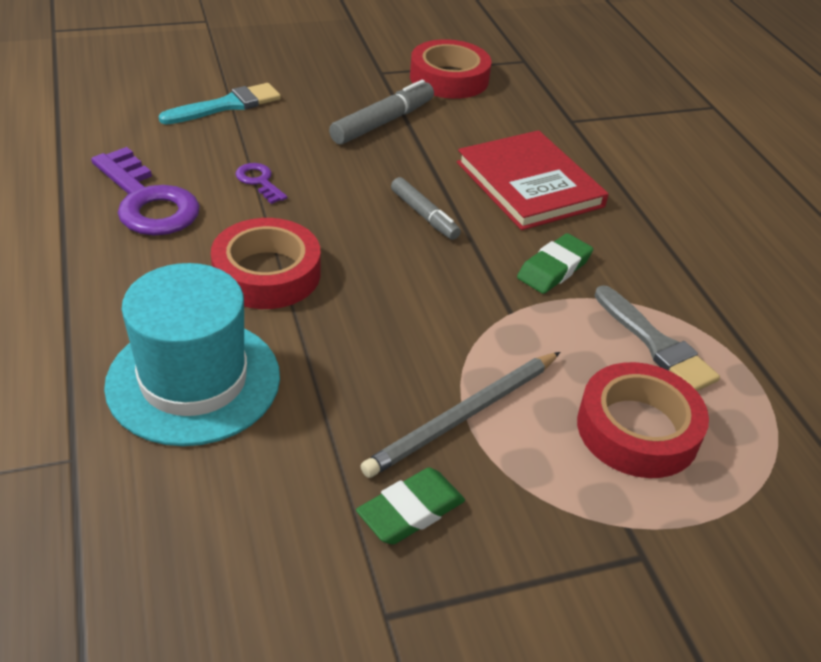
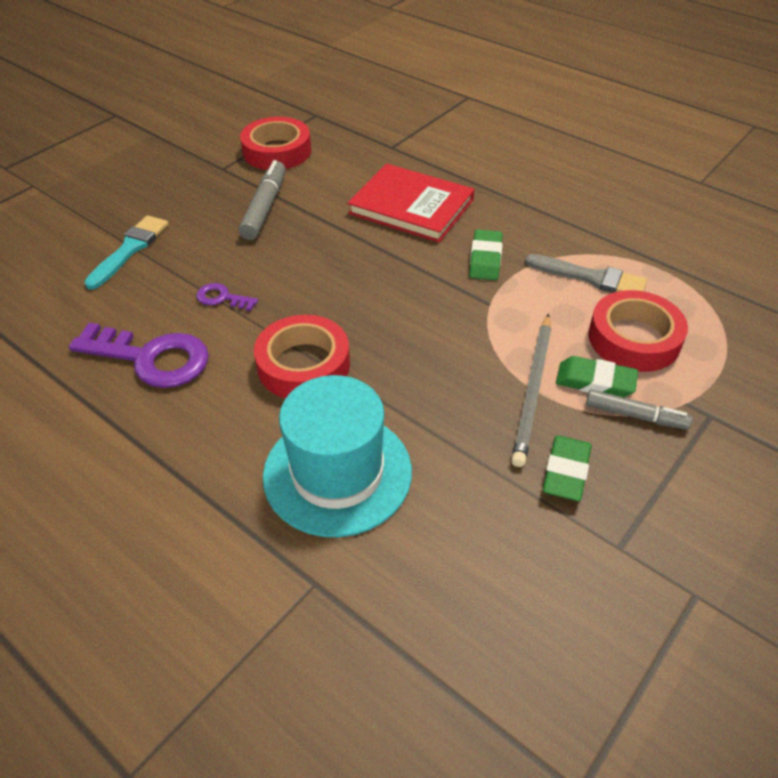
camera: 30 degrees left, 5 degrees up
(424, 215) = (366, 264): grey marker -> grey marker (635, 415)
(542, 446) = (595, 381): none -> green eraser

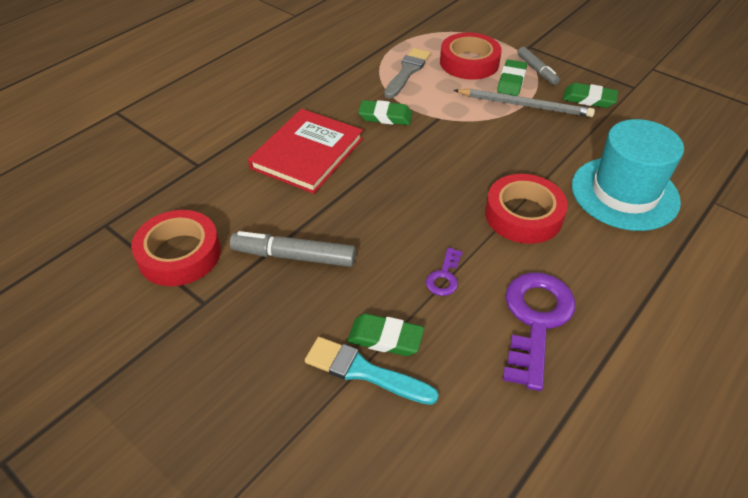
camera: 90 degrees left, 0 degrees up
(159, 261) = (385, 338): none -> green eraser
(635, 415) = (537, 70): grey marker -> grey marker turned 135 degrees clockwise

